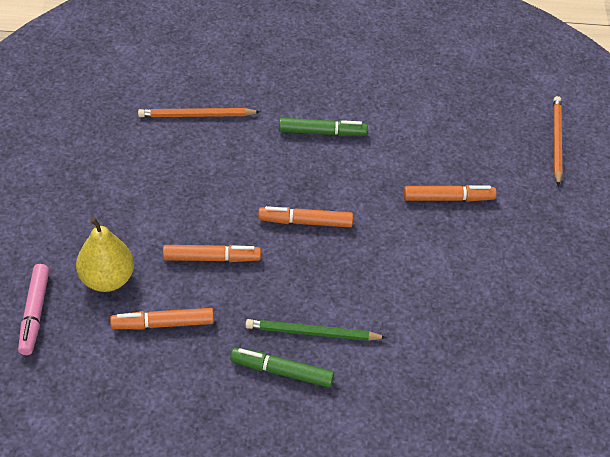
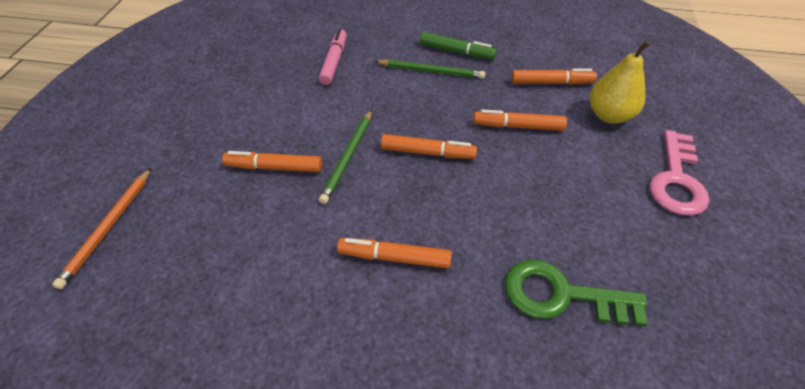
camera: 170 degrees left, 0 degrees up
(34, 313) = (660, 95): pink marker -> pink marker (334, 61)
(67, 207) = (676, 180): none -> pink key
(196, 115) = (560, 295): orange pencil -> green key
(322, 132) = (394, 257): green marker -> orange marker
(382, 212) = (348, 157): none -> green pencil

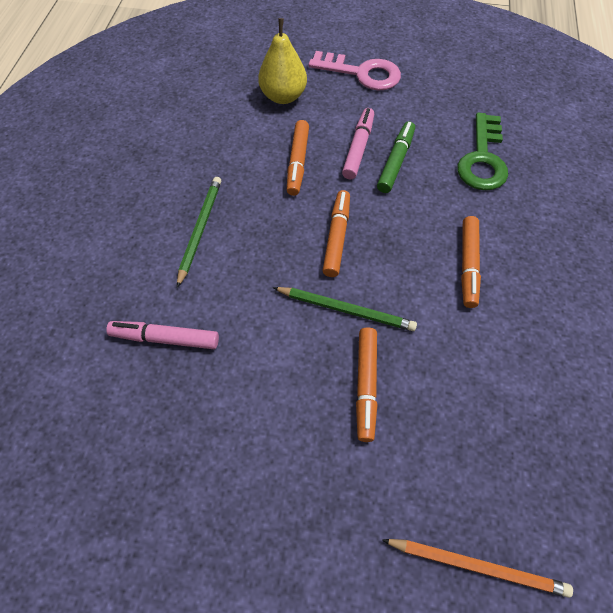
camera: 90 degrees left, 10 degrees up
(456, 52) = (164, 203): green marker -> green marker (396, 161)
(549, 172) = (358, 148): none -> pink marker
(551, 83) = (231, 128): orange marker -> none

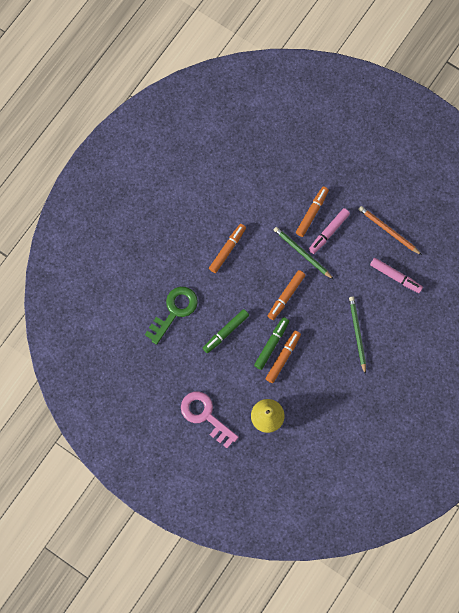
camera: 155 degrees left, 15 degrees up
(200, 230) = (357, 334): green pencil -> green pencil turned 135 degrees clockwise
(323, 171) = (271, 344): none -> green marker
(358, 148) = (242, 352): pink marker -> pink marker (328, 232)
(477, 566) = (305, 129): orange pencil -> orange pencil (388, 231)

